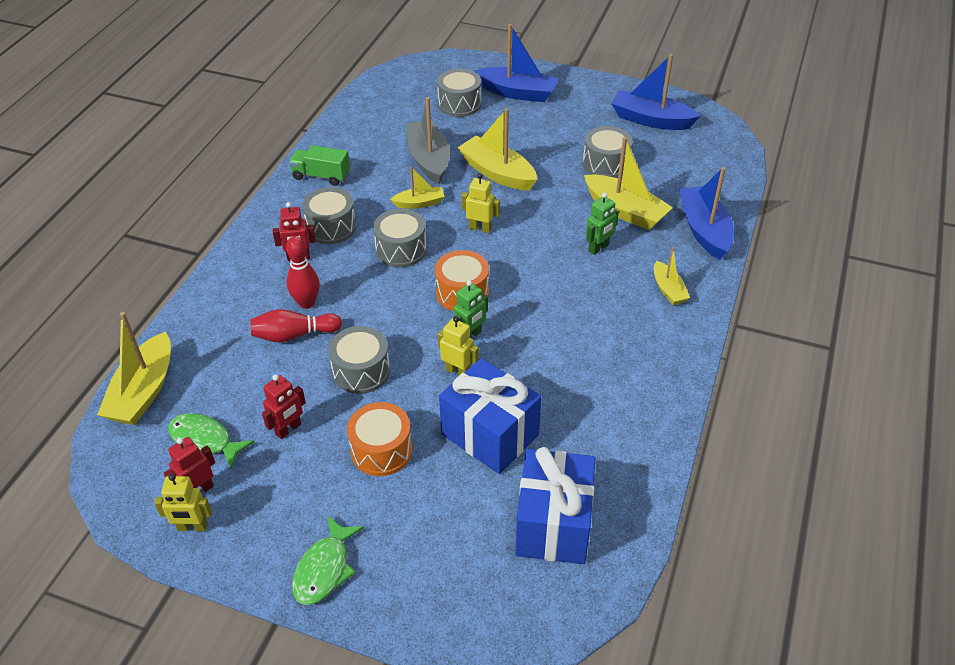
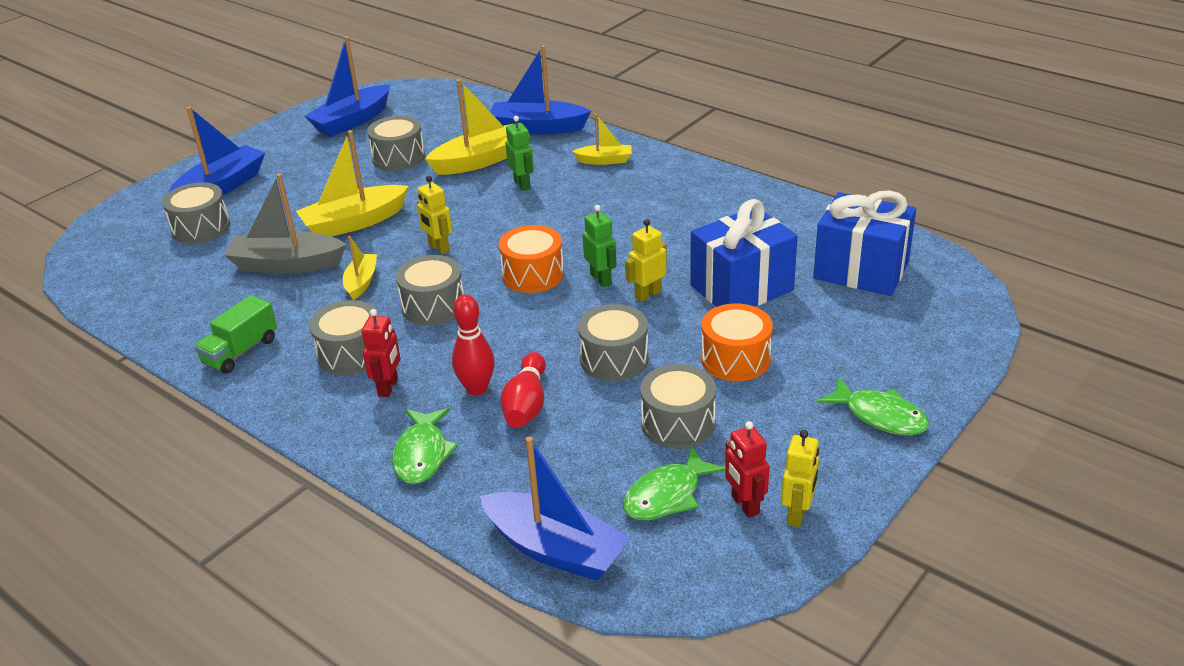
camera: 70 degrees left, 10 degrees down
(144, 391) = (555, 549): yellow boat -> blue boat
(230, 297) = (422, 454): none -> green fish
(288, 429) = (678, 423): red robot -> grey drum
(480, 228) = (438, 248): yellow robot -> yellow robot turned 75 degrees counterclockwise

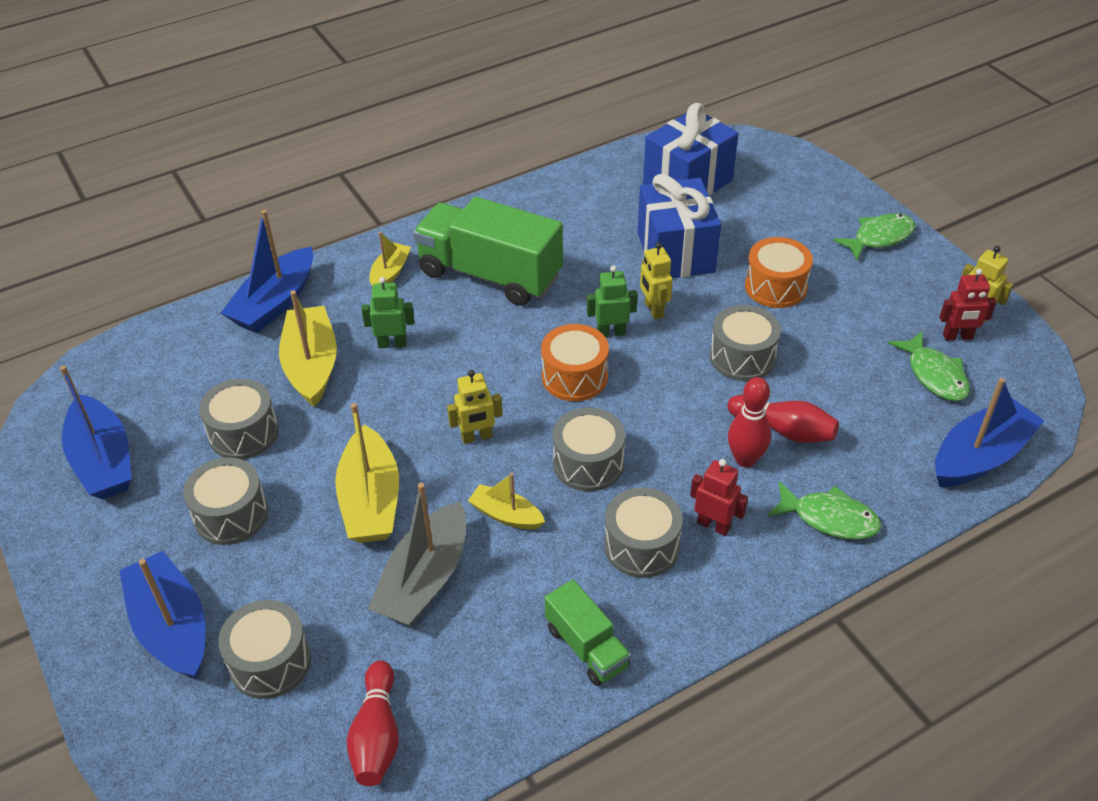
camera: 70 degrees left, 10 degrees up
(149, 283) = (377, 735): none -> red bowling pin
(635, 203) = (490, 275): none -> green truck
(678, 423) = (847, 344): grey drum -> grey drum (231, 515)

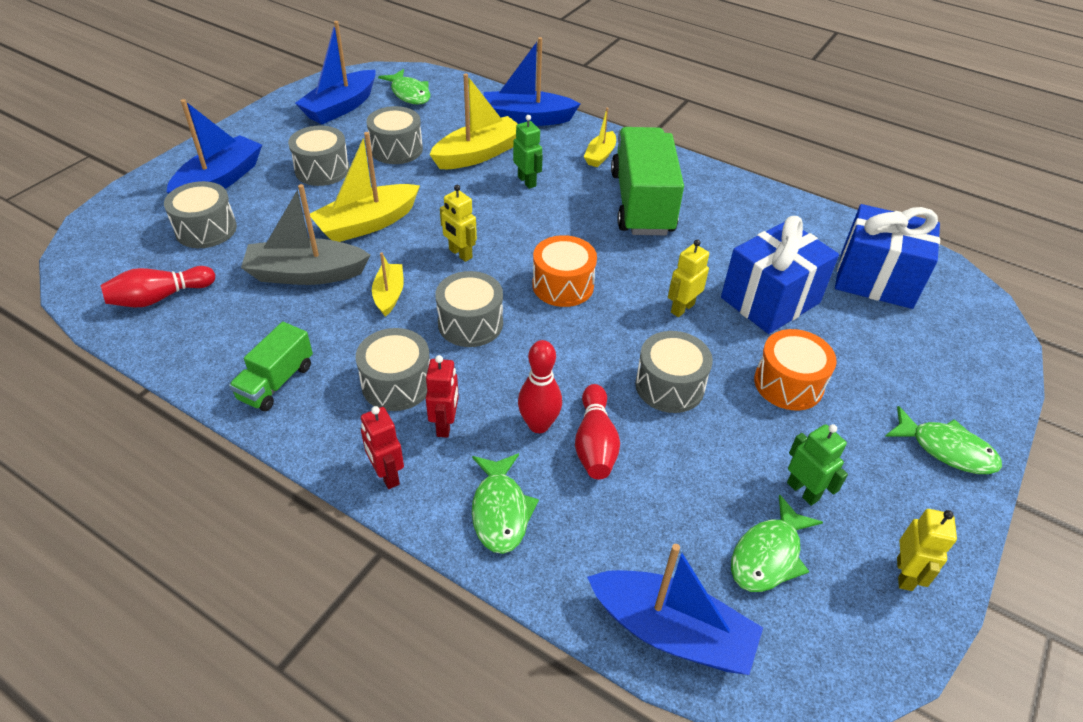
camera: 60 degrees right, 0 degrees up
(131, 386) = (409, 93): none -> green fish
(390, 273) = (600, 155): yellow boat -> yellow boat turned 120 degrees clockwise
(611, 332) = (632, 290): green robot -> green robot (803, 491)
(957, 337) = (849, 564): red robot -> red robot (387, 475)

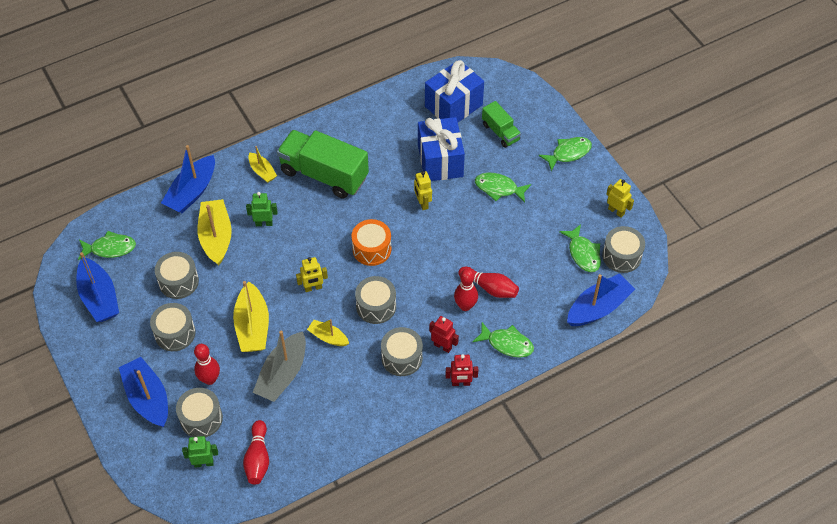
camera: 60 degrees left, 10 degrees up
(268, 217) = (210, 379): none -> red bowling pin
(276, 382) = (368, 414): green truck -> green truck (500, 132)
(669, 386) = (472, 238): grey drum -> grey drum (621, 256)
(788, 384) = (499, 188): orange drum -> green fish
(803, 491) = (560, 221): green robot -> green robot (204, 463)

